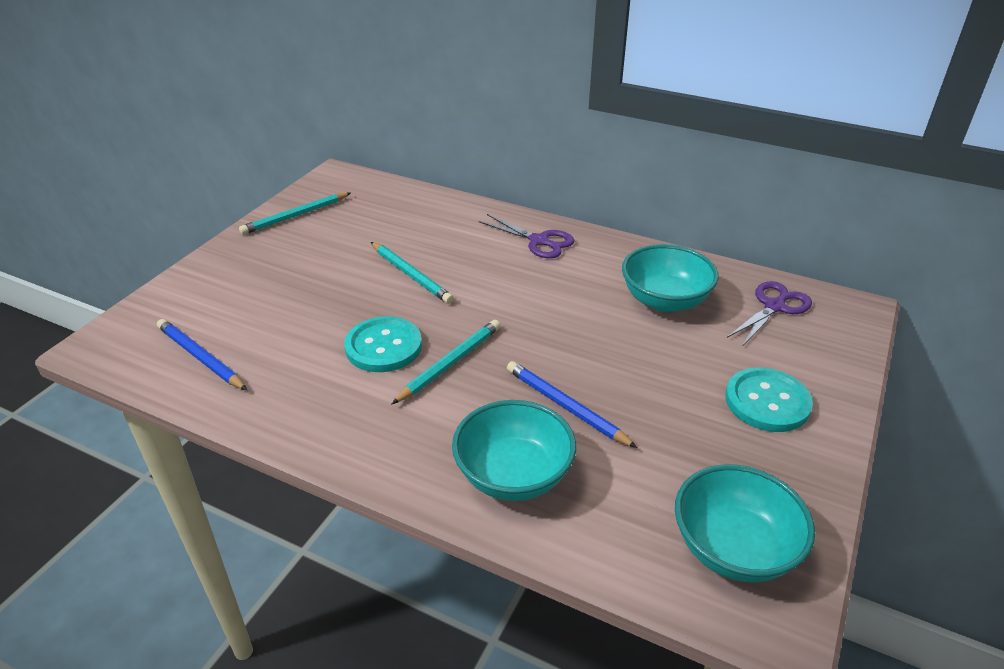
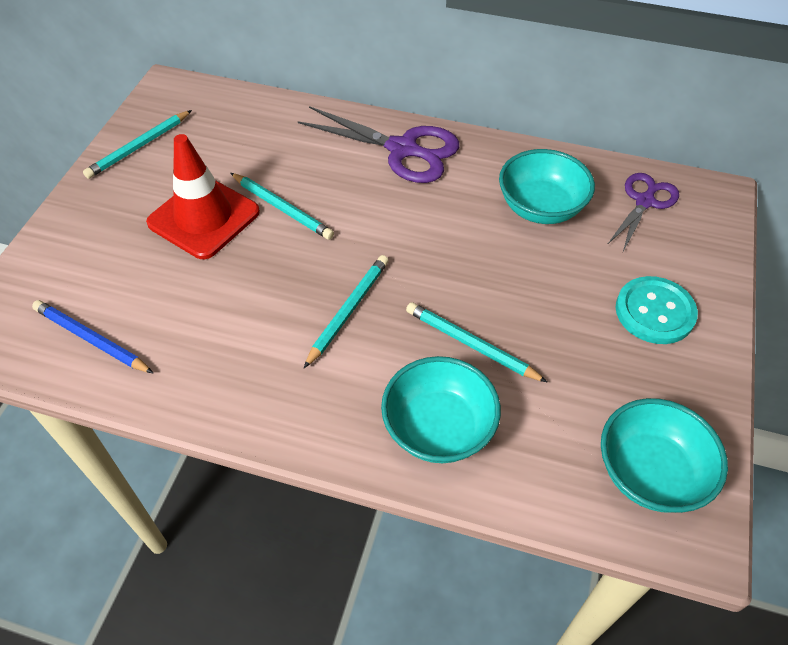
camera: 10 degrees left, 15 degrees up
(336, 274) = (204, 217): none -> red traffic cone
(383, 346) = (277, 300): turquoise button -> none
(539, 241) = (403, 149): purple scissors -> purple scissors, size x1.58
(566, 406) = (471, 344): blue pencil -> turquoise pencil

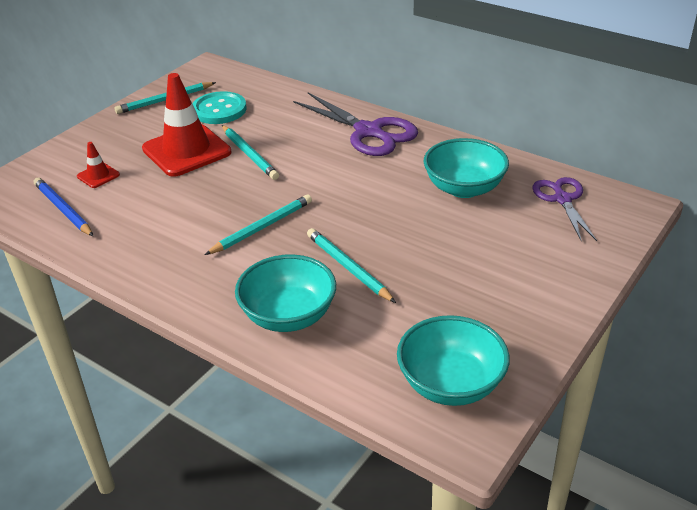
camera: 20 degrees right, 15 degrees down
(111, 278) = (98, 176): none -> red traffic cone
(644, 201) = (562, 199): purple scissors -> purple scissors turned 60 degrees counterclockwise
(654, 312) = (523, 276): turquoise button -> turquoise button (219, 110)

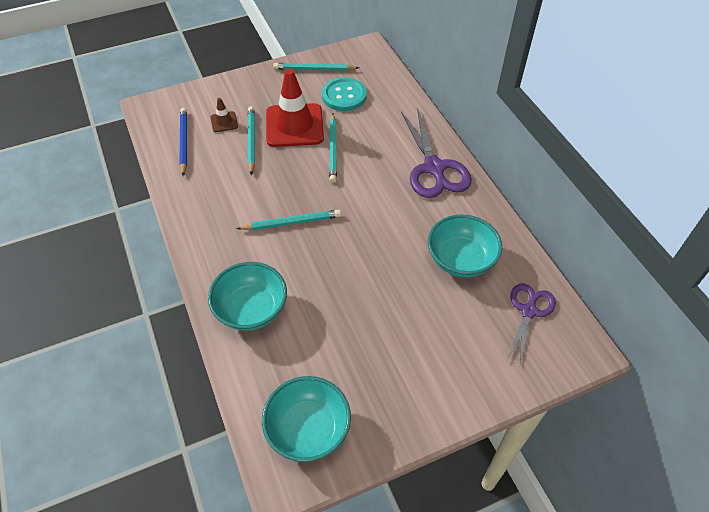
camera: 30 degrees right, 15 degrees up
(98, 176) = (224, 122): red traffic cone -> brown traffic cone
(348, 267) = (320, 290): turquoise pencil -> turquoise pencil (251, 141)

